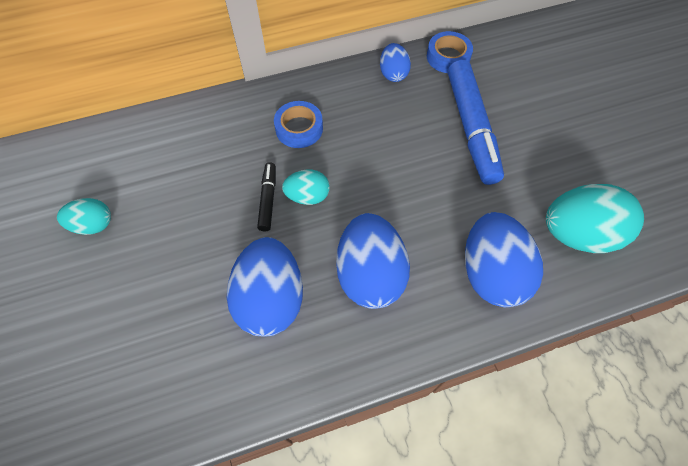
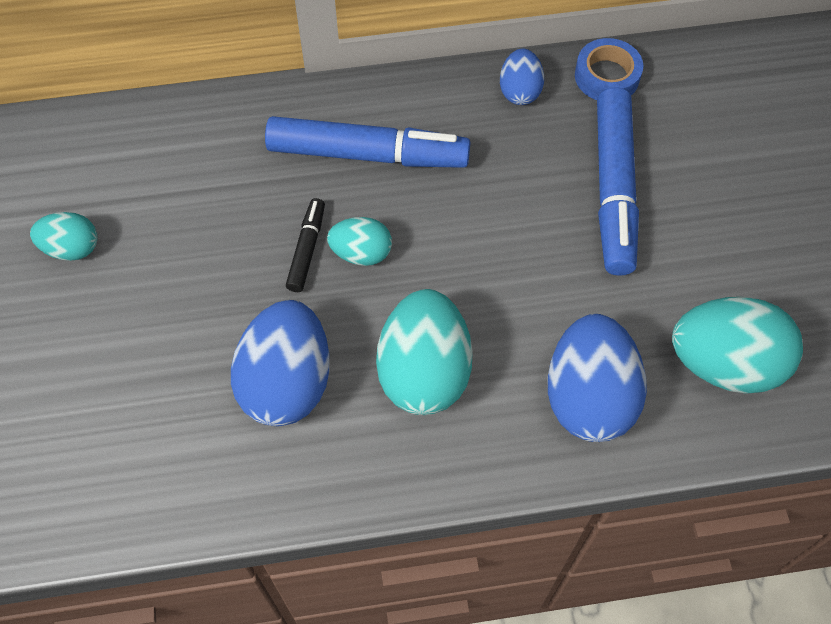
camera: 10 degrees right, 0 degrees up
(299, 128) = (368, 154): blue tape -> blue marker
(370, 274) = (424, 372): blue egg -> turquoise egg

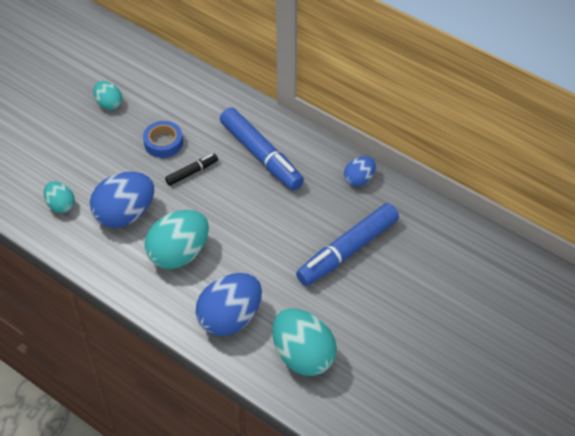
camera: 45 degrees right, 10 degrees down
(361, 253) = (211, 191): turquoise egg -> turquoise egg (61, 205)
(607, 76) = (408, 203): blue tape -> blue tape (163, 143)

